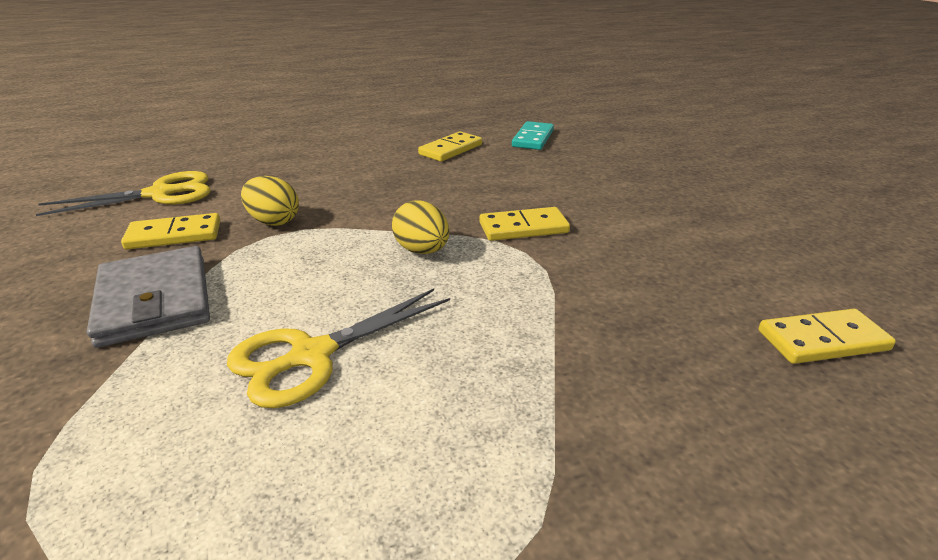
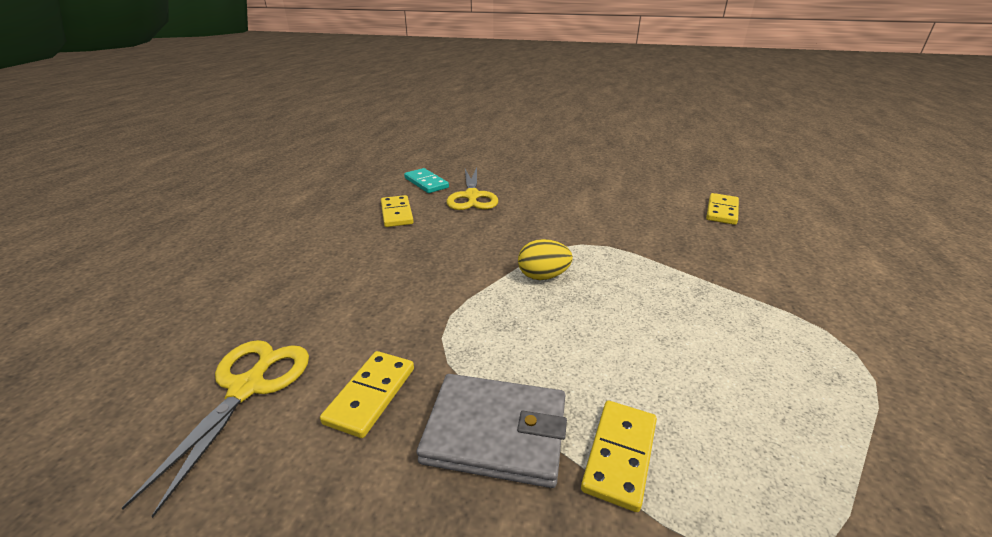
camera: 55 degrees left, 0 degrees up
(273, 221) = (416, 327): yellow egg -> none
(311, 355) = (644, 362): yellow scissors -> yellow scissors (472, 196)
(523, 228) = (550, 233): yellow domino -> yellow domino (619, 455)

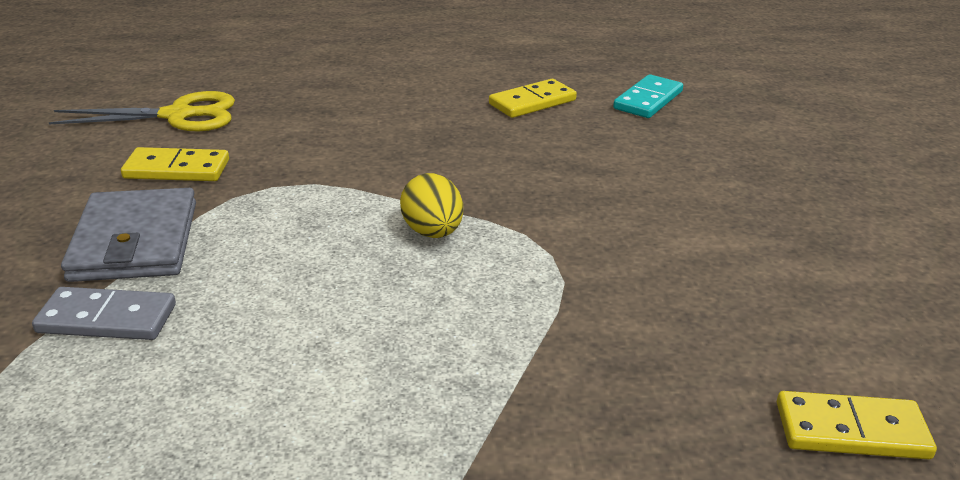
camera: 70 degrees right, 0 degrees up
(472, 196) = (636, 141): yellow scissors -> none
(619, 455) = (107, 319): yellow domino -> grey domino

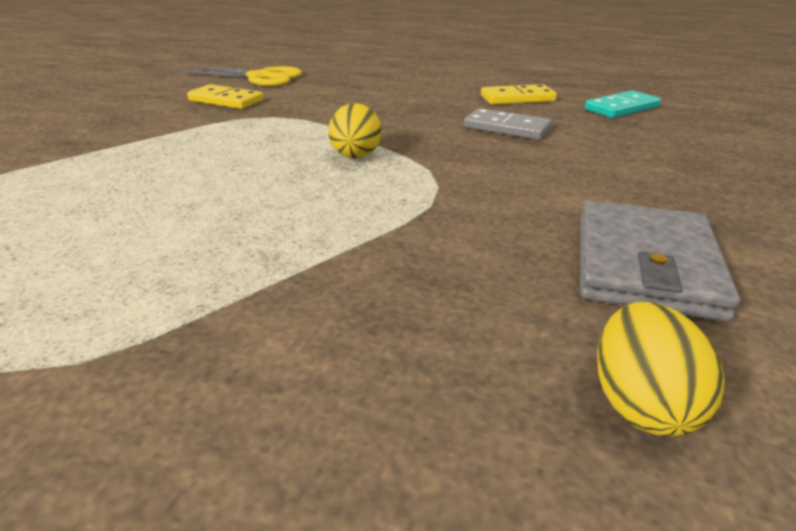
camera: 25 degrees right, 0 degrees up
(107, 319) = (82, 164): grey domino -> grey domino (507, 128)
(135, 241) = (153, 129): grey wallet -> grey wallet (644, 264)
(851, 430) = (641, 403): yellow domino -> yellow egg

